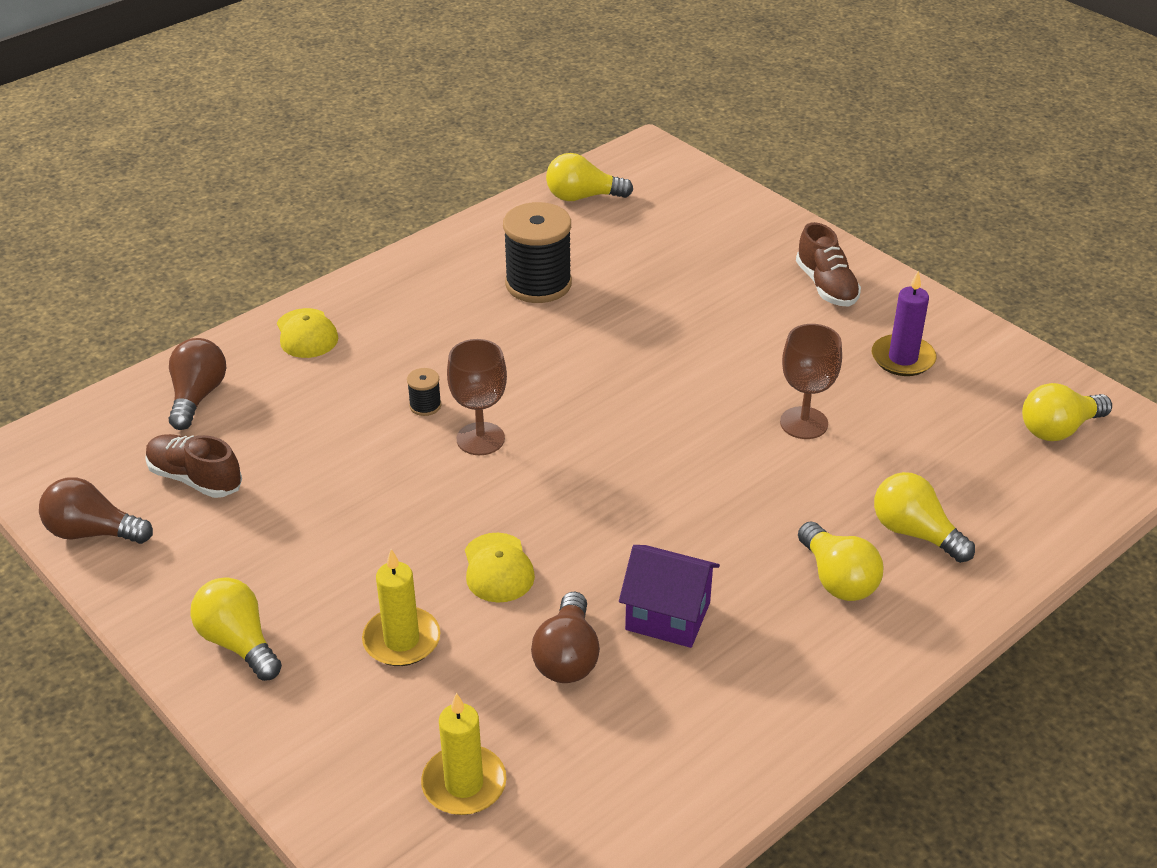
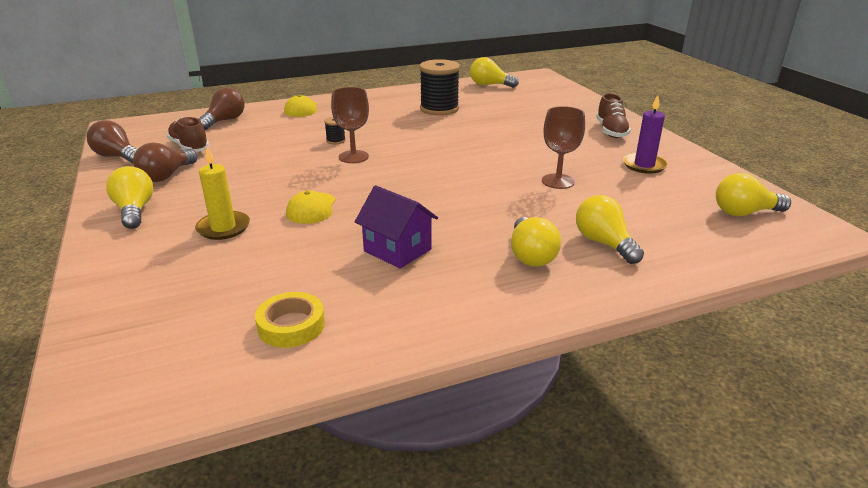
camera: 20 degrees right, 10 degrees down
(464, 784) = (186, 304): yellow candle -> none
(567, 657) = (314, 256): brown light bulb -> brown light bulb (167, 176)
(620, 776) = (291, 325): none -> yellow tape

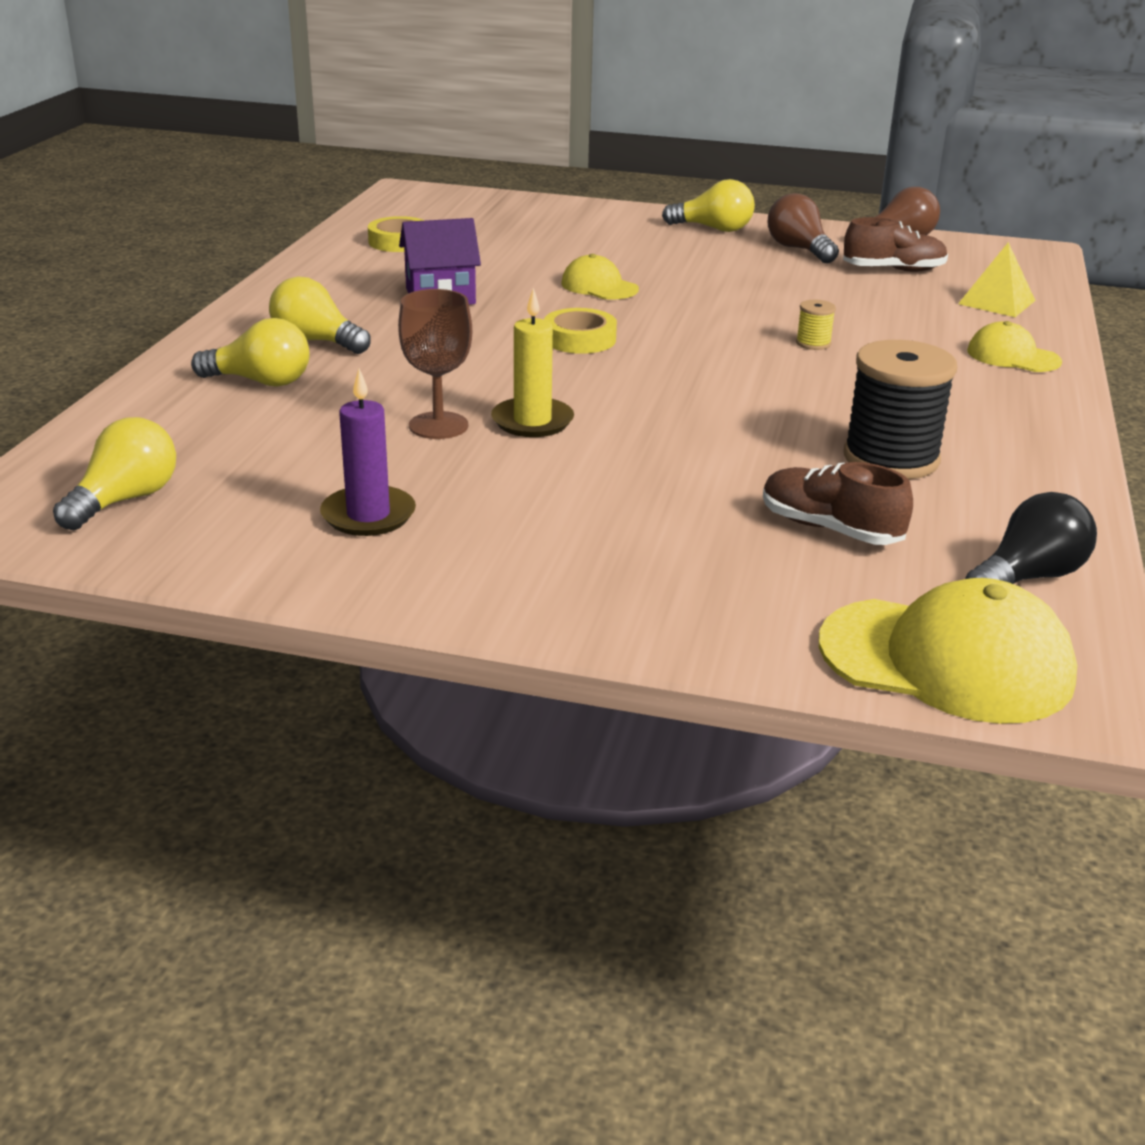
camera: 125 degrees right, 0 degrees up
(223, 228) = (614, 250): yellow candle -> yellow candle (532, 421)
(224, 121) = (996, 302): brown light bulb -> yellow pyramid
(336, 141) = (813, 343): black spool -> yellow spool
(353, 157) = (729, 338): brown goblet -> none
(407, 187) = (579, 339): none -> yellow tape
(490, 85) = (1028, 577): yellow light bulb -> black light bulb
(550, 86) = (946, 660): none -> yellow cap
(611, 131) = (543, 570): brown shoe -> brown shoe (830, 529)

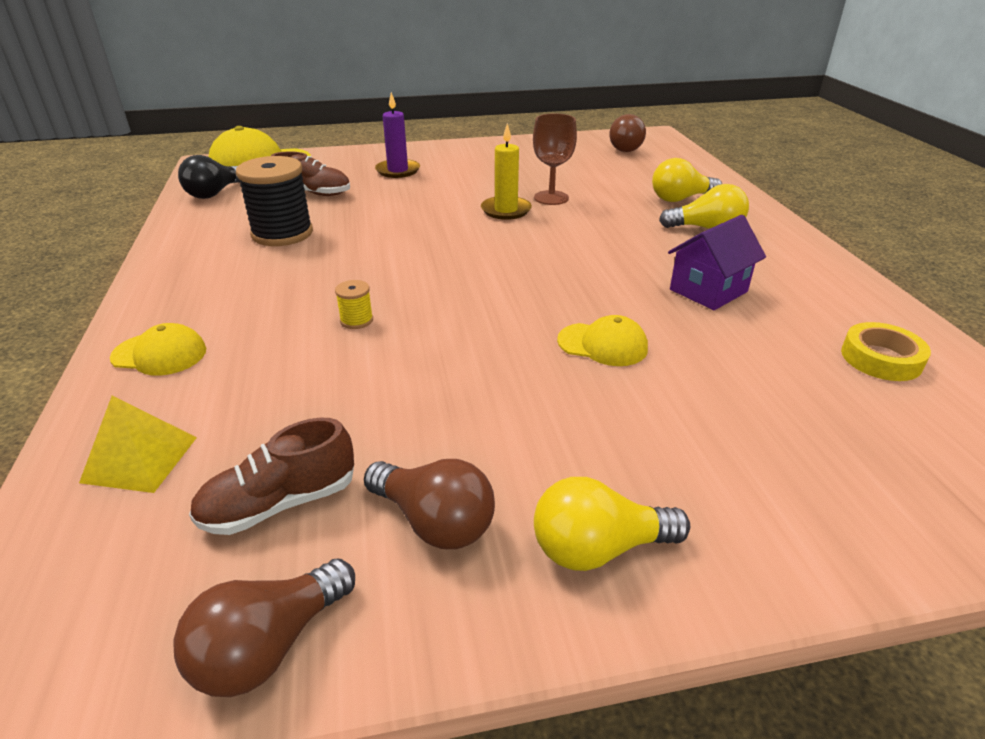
camera: 155 degrees right, 5 degrees up
(125, 500) = (624, 148): yellow light bulb -> brown light bulb
(368, 515) = (524, 161): purple candle -> purple candle (398, 171)
(579, 339) = (547, 275): yellow tape -> none

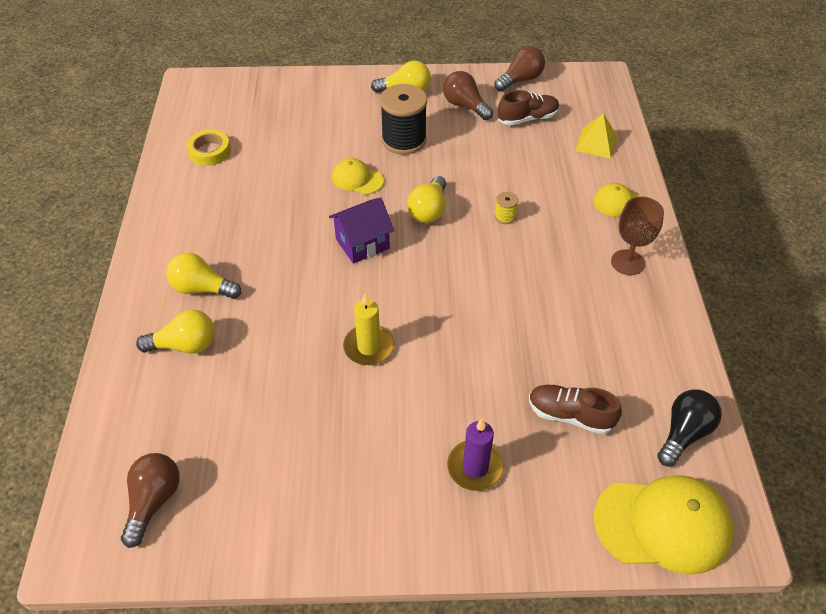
camera: 170 degrees left, 15 degrees up
(282, 233) = (583, 333): black spool -> black spool (404, 140)
(473, 317) = (429, 210): none -> yellow light bulb
(551, 198) = (314, 366): brown goblet -> brown goblet (627, 262)
(708, 290) = (261, 214): purple house -> purple house (362, 243)

